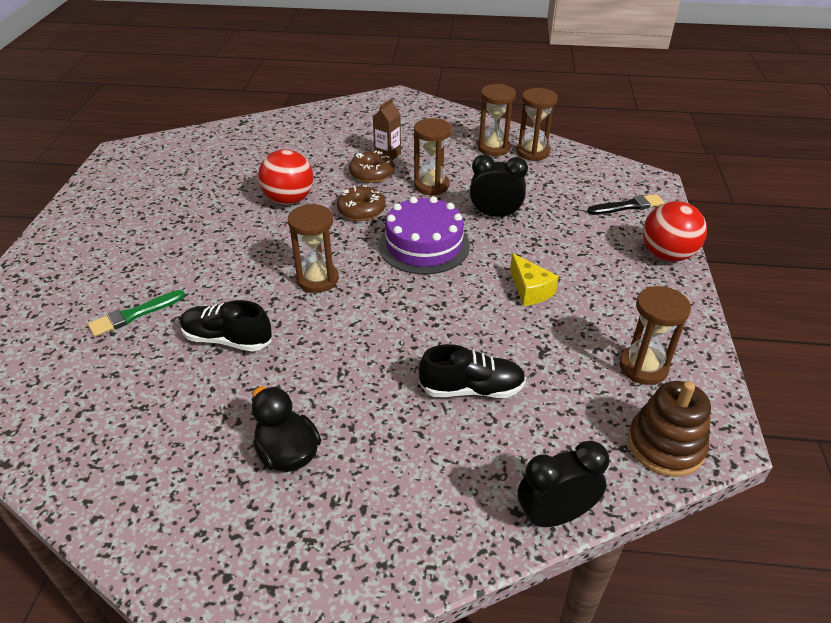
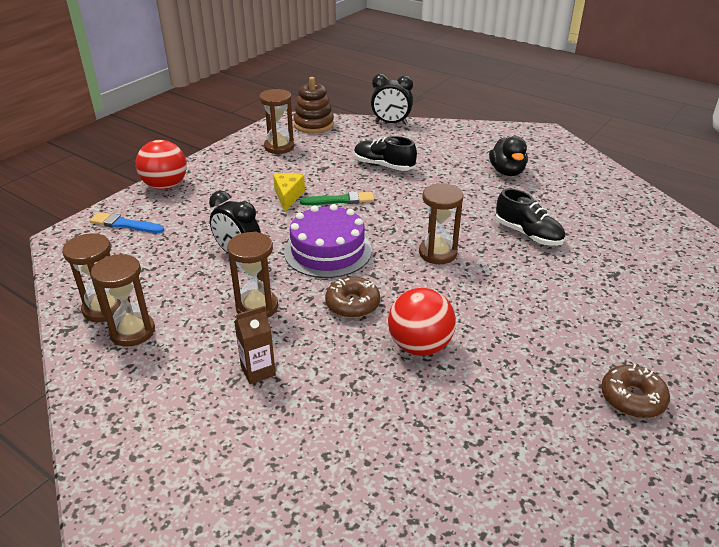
camera: 150 degrees left, 5 degrees down
(134, 314) = (604, 275): green brush -> green brush (340, 200)
(372, 173) = (302, 348): brown donut -> brown donut (632, 398)
(628, 206) = (125, 224): black brush -> blue brush

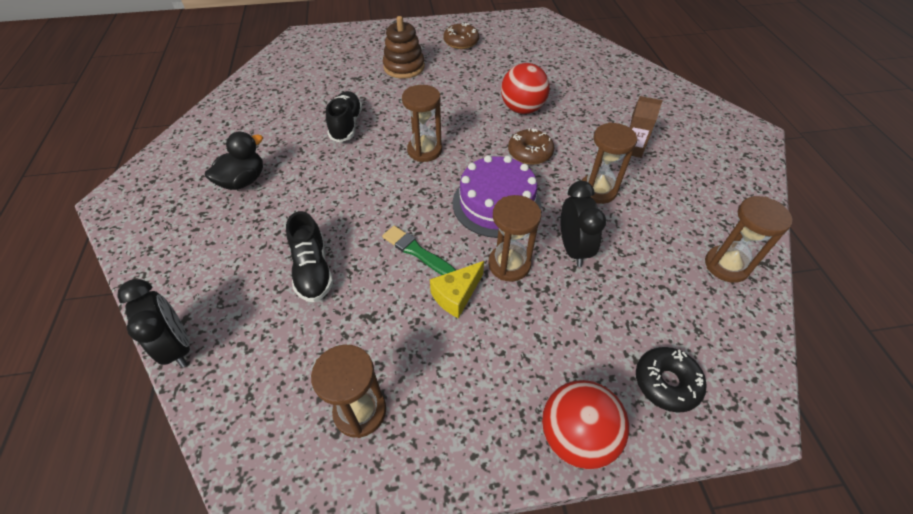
camera: 135 degrees left, 15 degrees up
(125, 224) = (666, 383): blue brush -> black donut
(132, 332) = (708, 227): brown hourglass -> brown hourglass (509, 264)
(314, 124) = (252, 436): brown stacking toy -> brown stacking toy (404, 67)

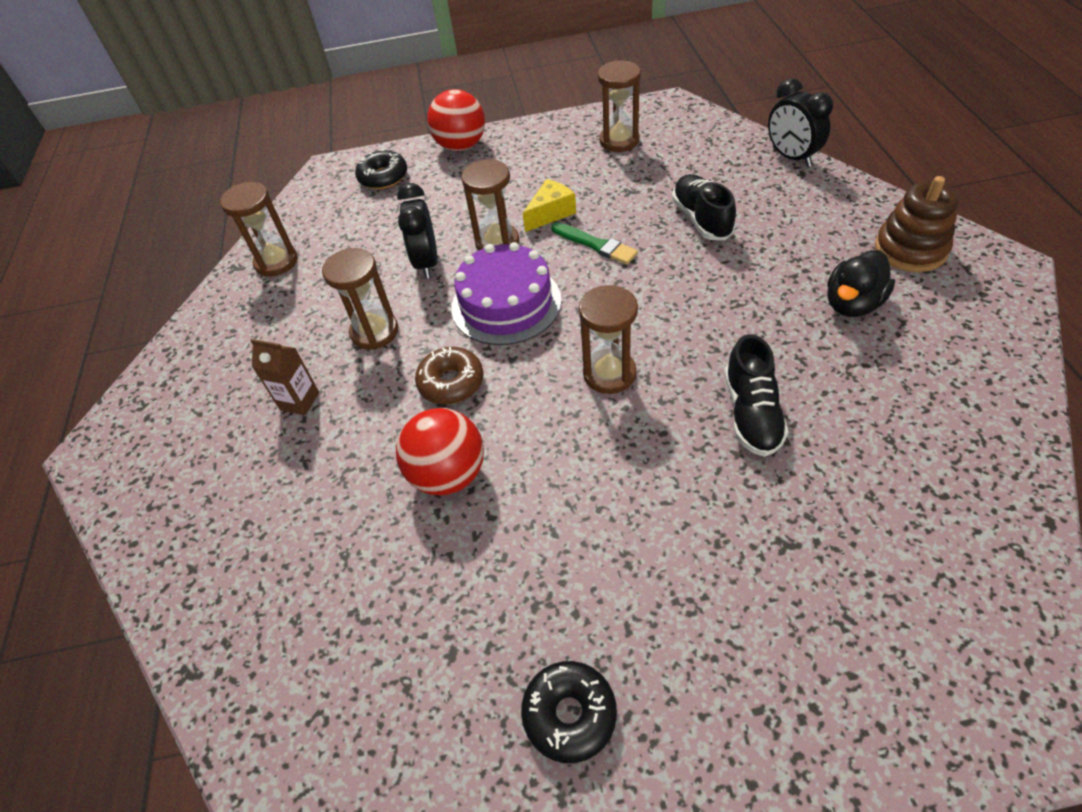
camera: 175 degrees left, 0 degrees up
(404, 67) = (693, 590): brown stacking toy -> brown stacking toy (910, 249)
(461, 42) = (569, 714): brown donut -> black donut

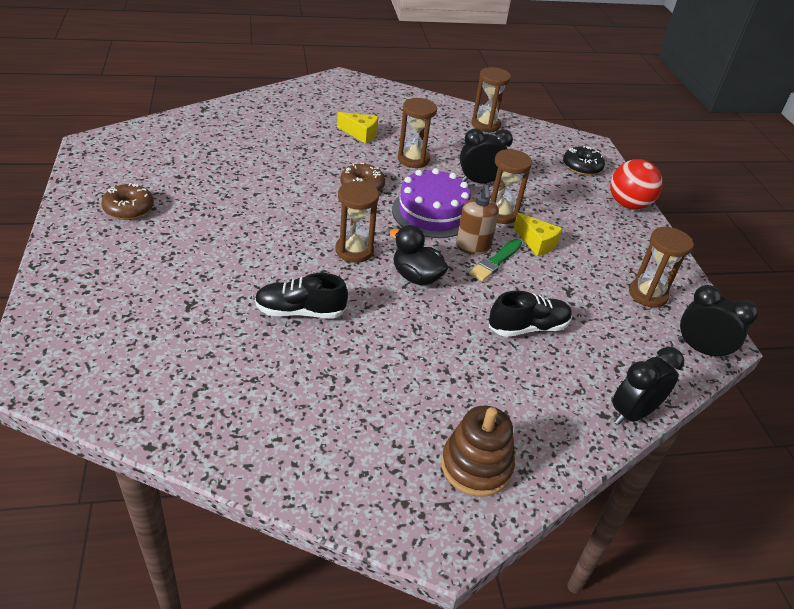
camera: 80 degrees right, 10 degrees down
(299, 401) = (360, 134): brown carton -> yellow cheese
(448, 474) = (290, 181): red ball -> none
(569, 714) = (129, 208): black donut -> brown donut
(572, 264) = (473, 247): none -> brown soap dispenser
(689, 116) = (701, 350): none -> black clock
(852, 304) = (404, 399): black duck -> black duck (416, 277)

